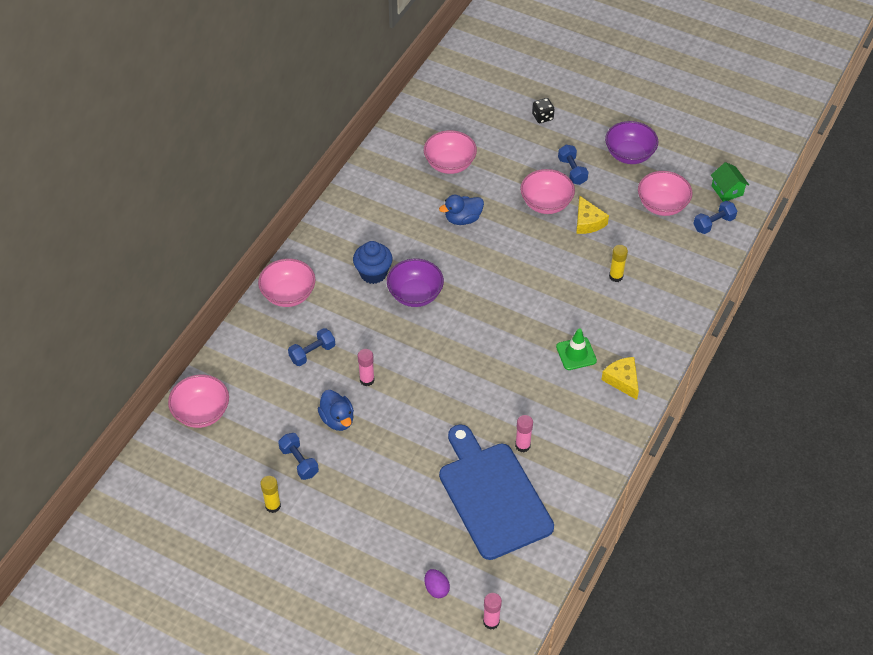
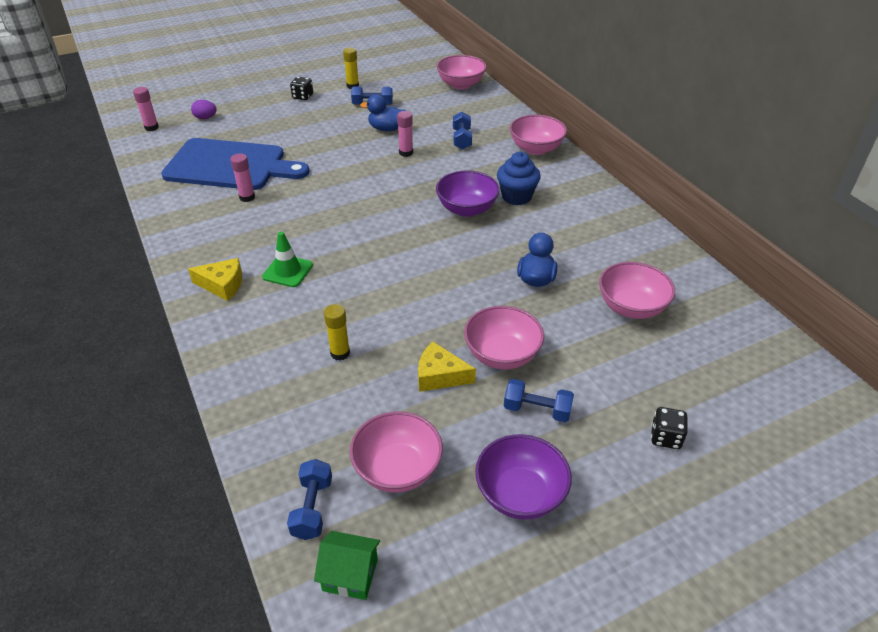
camera: 125 degrees right, 10 degrees down
(329, 534) = (303, 97): none -> black dice

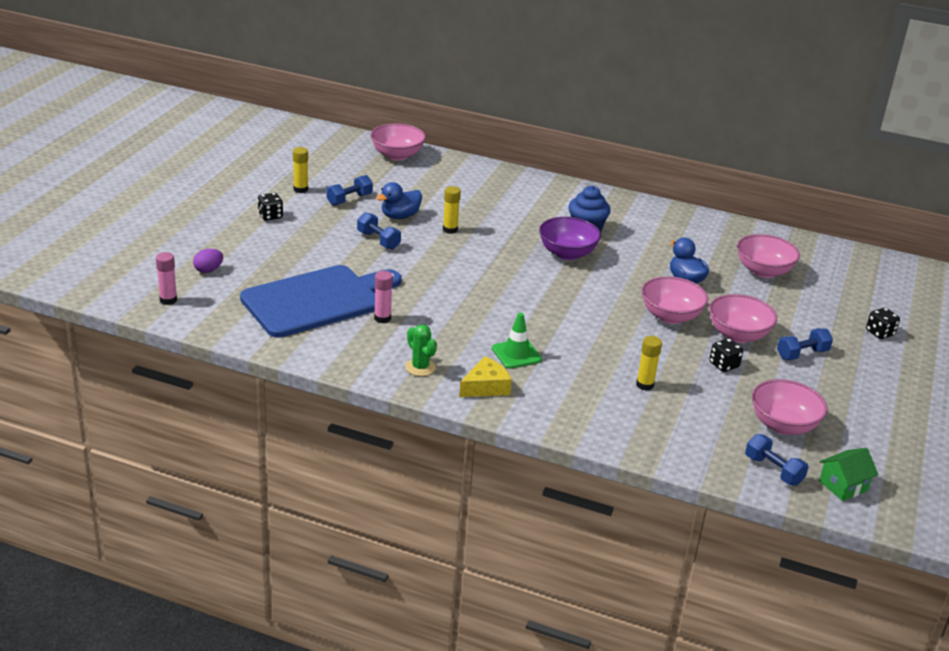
camera: 45 degrees left, 10 degrees down
(207, 246) = (420, 367): none -> green cactus
(406, 153) = (450, 230): pink glue stick -> yellow glue stick
(440, 376) = (724, 365): yellow cheese -> black dice
(462, 139) = (475, 202): blue dumbbell -> blue dumbbell (378, 240)
(520, 494) = (858, 400): purple bowl -> none
(536, 149) = (543, 188): pink bowl -> pink bowl (670, 316)

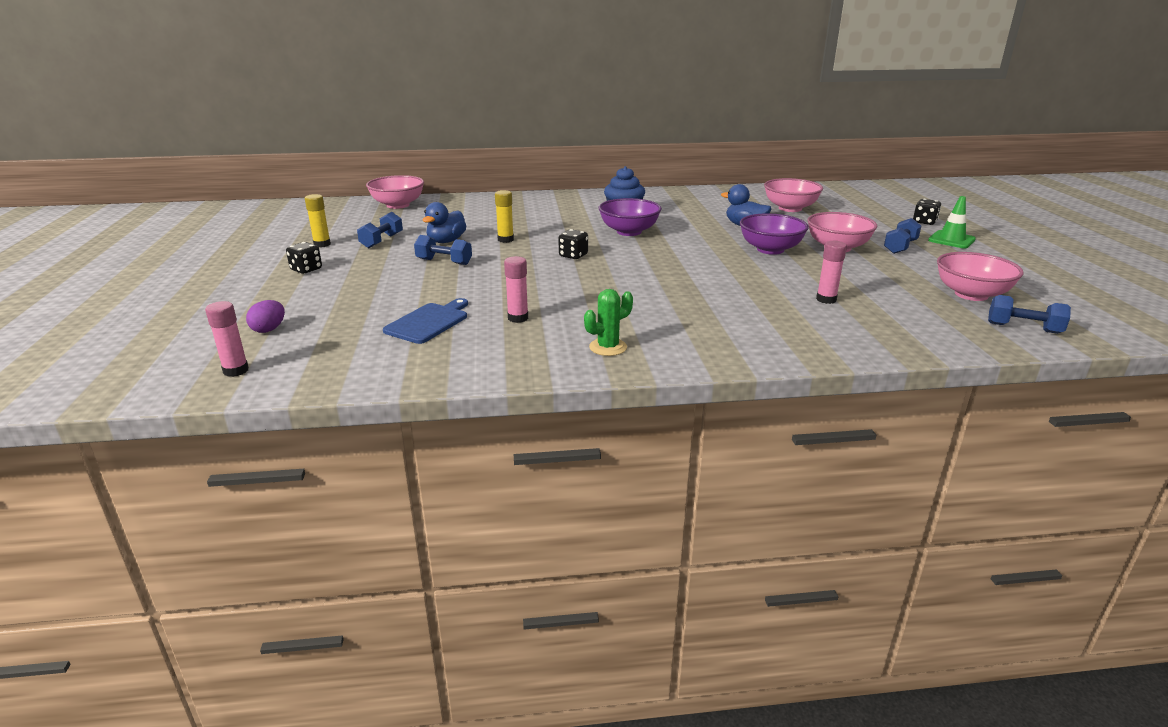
camera: 25 degrees left, 5 degrees down
(317, 300) = (429, 322): blue cutting board -> blue cutting board, size x0.49
(420, 367) = (608, 347): green cactus -> green cactus turned 60 degrees counterclockwise
(486, 387) = (694, 343): yellow cheese -> none
(516, 354) = (685, 309): green traffic cone -> green traffic cone (951, 240)
(645, 385) = (826, 299): yellow glue stick -> pink glue stick
(670, 316) = (770, 249): pink bowl -> purple bowl
(724, 365) = (860, 269): black dice -> black dice (573, 256)
(843, 486) = (1087, 321): green house -> none

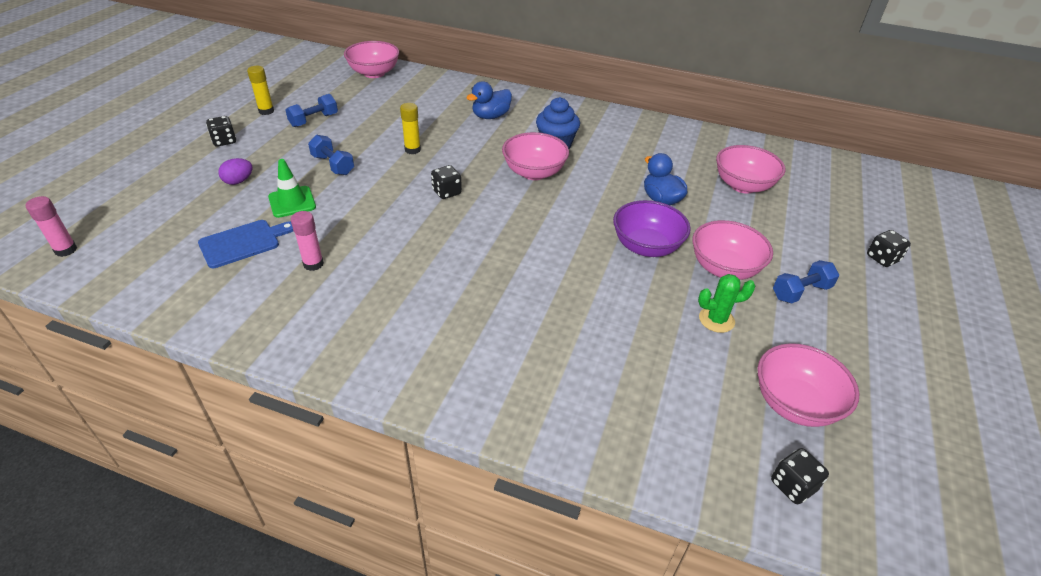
camera: 25 degrees right, 15 degrees up
(269, 329) = (130, 208): purple egg -> purple egg (238, 181)
(446, 241) = (362, 136): blue duck -> blue duck (490, 116)
(608, 347) = (343, 334): green cactus -> green cactus (716, 320)
(629, 232) = (534, 172): purple bowl -> pink bowl
(826, 299) = (618, 347): pink glue stick -> none
(951, 240) = (881, 301): green traffic cone -> green traffic cone (292, 202)
(1023, 328) = (793, 485): blue dumbbell -> black dice

